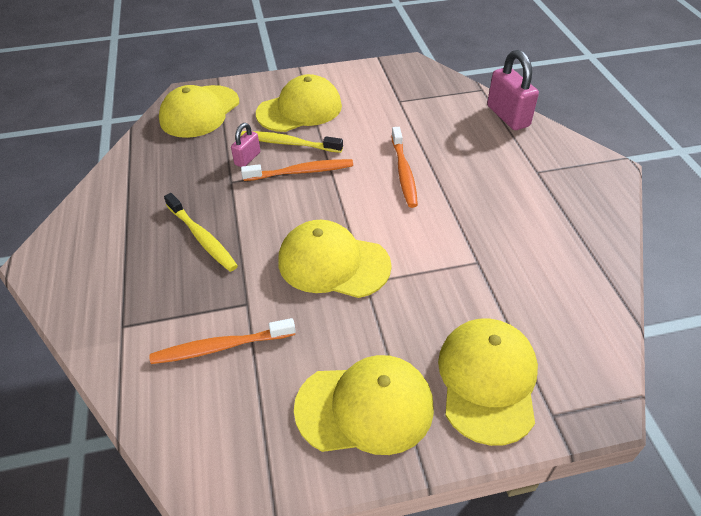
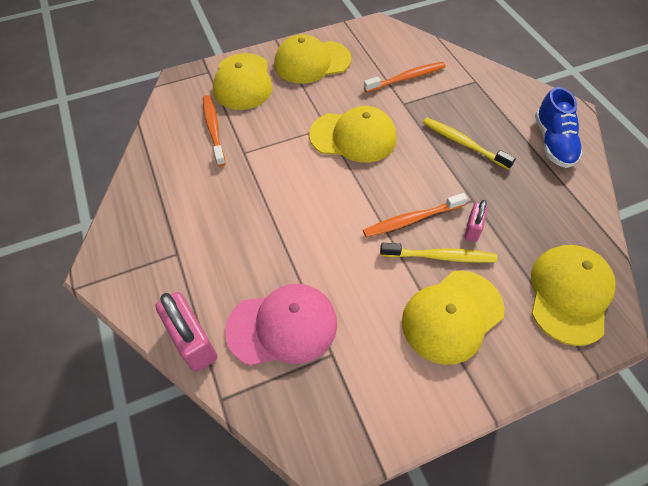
camera: 170 degrees right, 10 degrees up
(99, 225) = (553, 142): none -> blue shoe
(403, 172) = (311, 233): orange toothbrush -> orange toothbrush (213, 129)
(436, 117) = (282, 326): none -> pink cap

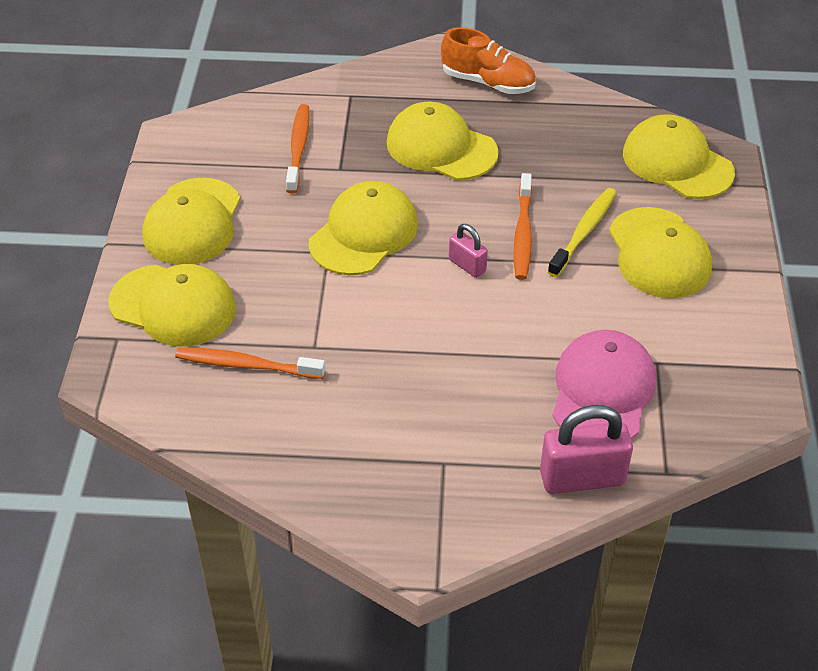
camera: 65 degrees left, 10 degrees down
(463, 143) = (441, 148): yellow toothbrush -> yellow cap
(472, 229) = (564, 193): pink padlock -> pink padlock (467, 265)
(553, 142) = (488, 82): blue shoe -> orange shoe

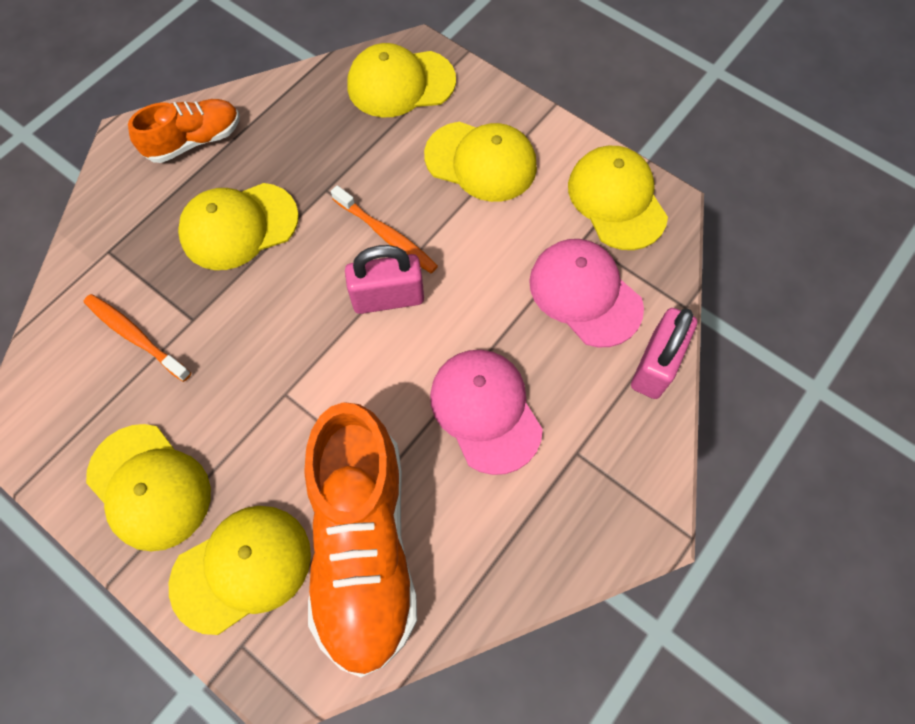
camera: 55 degrees left, 20 degrees up
(246, 365) = (363, 545): orange toothbrush -> orange shoe
(364, 233) = (287, 351): yellow cap -> yellow cap (616, 200)
(425, 380) = (485, 411): none -> pink cap
(467, 265) = (388, 298): pink padlock -> pink padlock, size x1.80
(584, 232) = (419, 193): yellow toothbrush -> none

